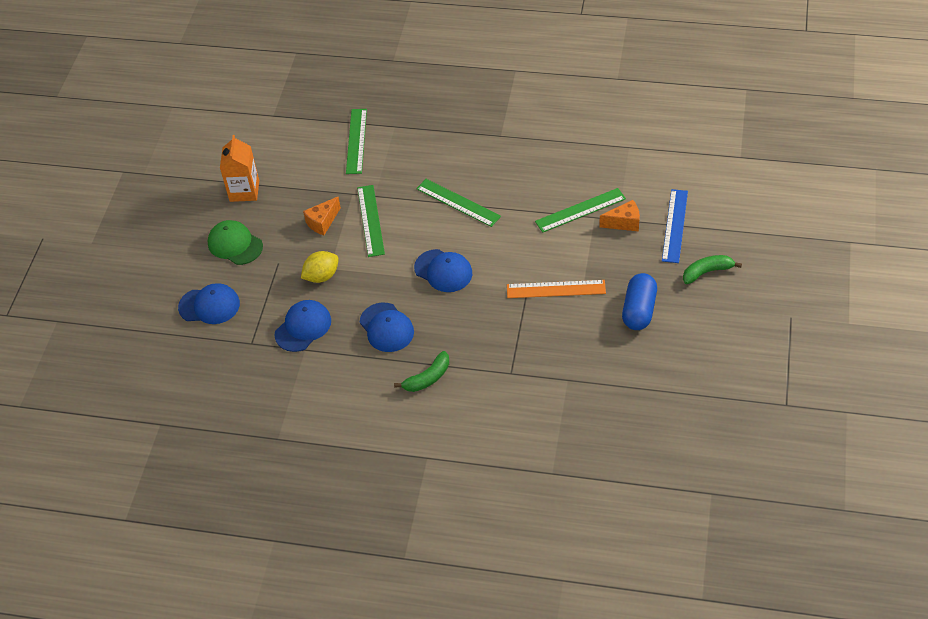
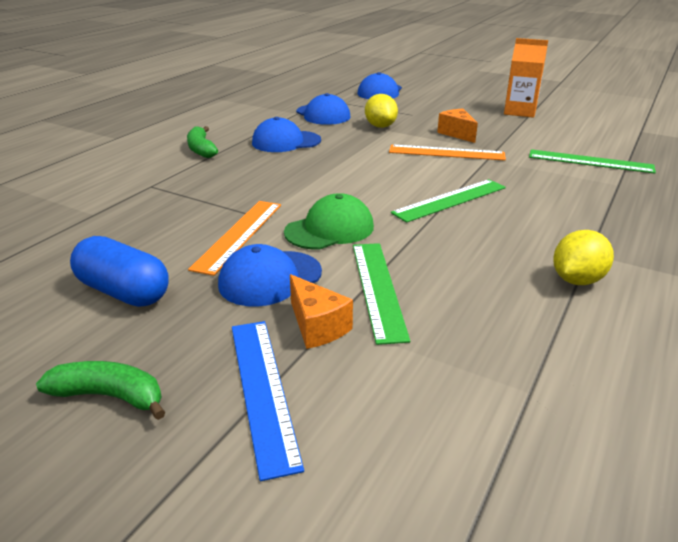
camera: 105 degrees right, 20 degrees down
(235, 244) = (447, 103): green cap -> green cap (330, 229)
(370, 220) = (446, 153): green ruler -> orange ruler
(443, 271) = (338, 175): blue cap -> blue cap (270, 278)
(532, 139) = (577, 280): none -> yellow lemon
(624, 223) = (317, 326): orange cheese -> orange cheese turned 45 degrees counterclockwise
(674, 225) = (263, 390): blue ruler -> blue ruler turned 45 degrees clockwise
(707, 272) = (109, 396): green banana -> green banana turned 75 degrees counterclockwise

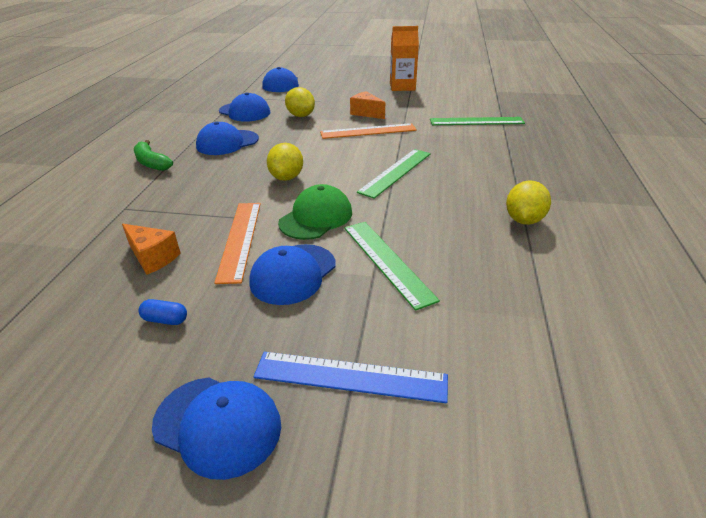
camera: 20 degrees left, 5 degrees up
(109, 396) = (217, 425): green banana -> blue cap
(124, 292) = (165, 320): blue capsule -> blue capsule, size x0.45
(263, 390) = (350, 376): blue ruler -> blue ruler turned 45 degrees counterclockwise
(317, 326) = (359, 307): orange cheese -> orange cheese (153, 258)
(324, 185) = (286, 177): none -> yellow lemon

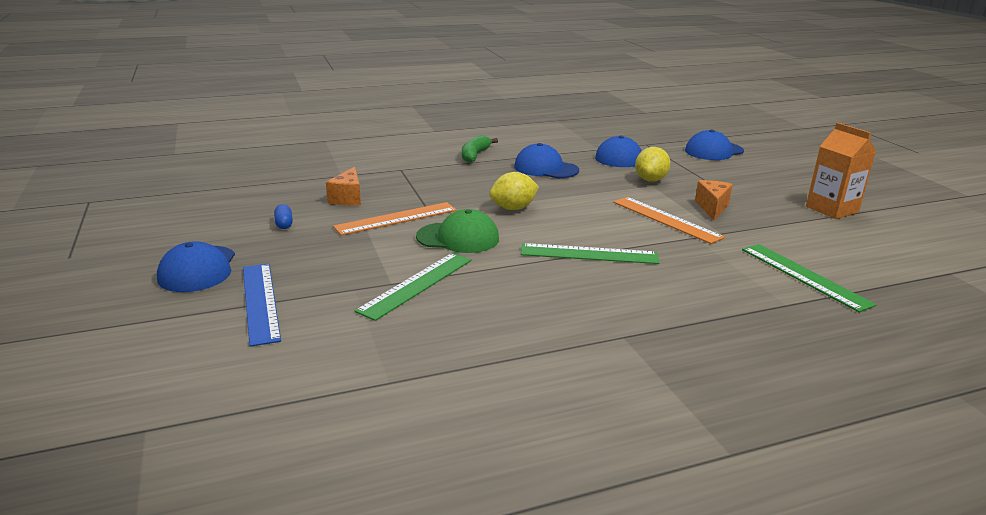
camera: 60 degrees right, 10 degrees down
(293, 274) = (367, 250): blue cap -> none
(524, 220) = (568, 346): yellow lemon -> none

